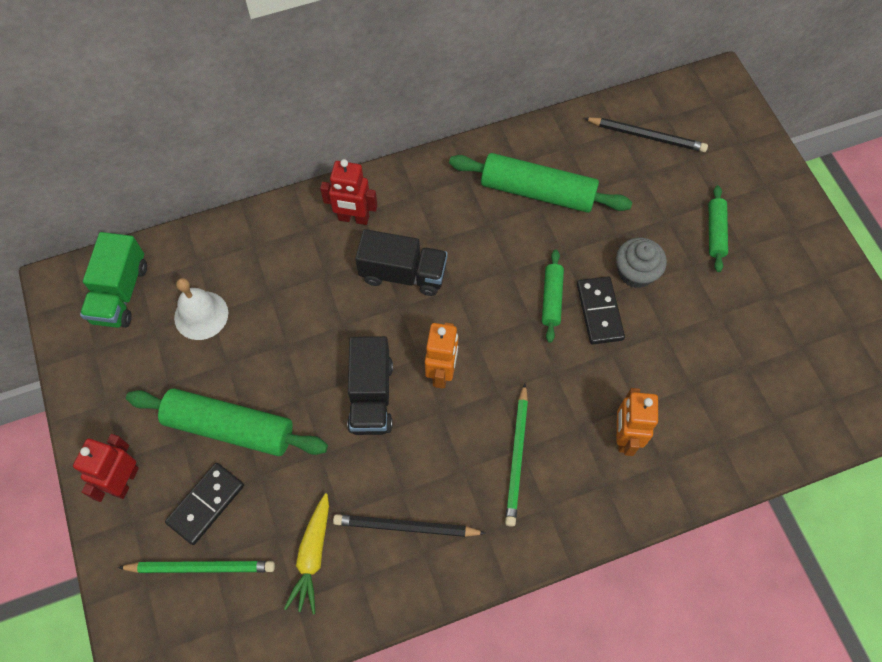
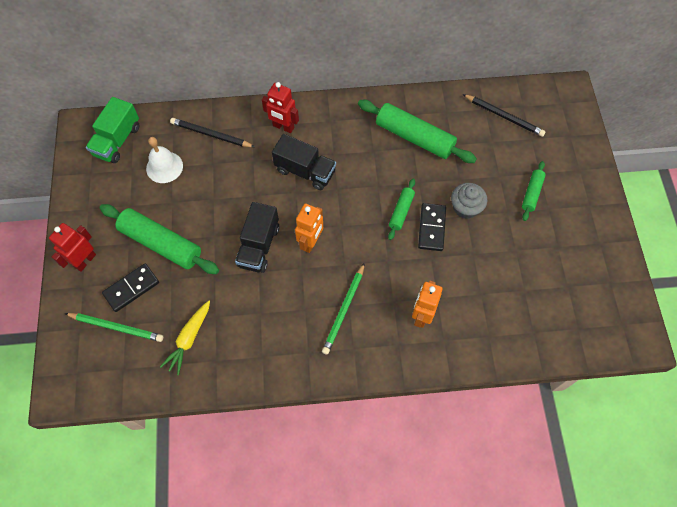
camera: 15 degrees right, 0 degrees up
(406, 527) = (255, 336): black pencil -> black pencil (211, 135)

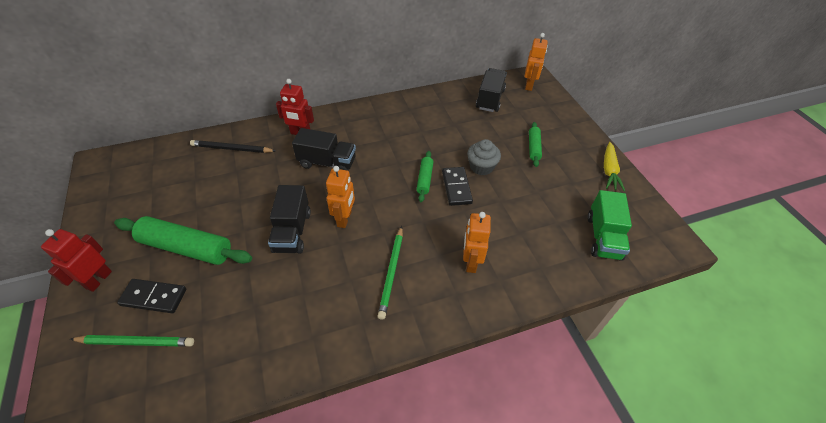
camera: 15 degrees left, 15 degrees down
(117, 141) = (136, 167): green truck -> green truck (603, 237)
(131, 288) = (154, 297): black domino -> black domino turned 60 degrees clockwise
(164, 167) = (186, 181): white bell -> none
(189, 339) = (225, 337): yellow carrot -> yellow carrot (609, 171)
(414, 137) = (420, 123): green rolling pin -> none
(504, 116) = (490, 99): black pencil -> black truck
(558, 103) = (529, 85): none -> orange robot

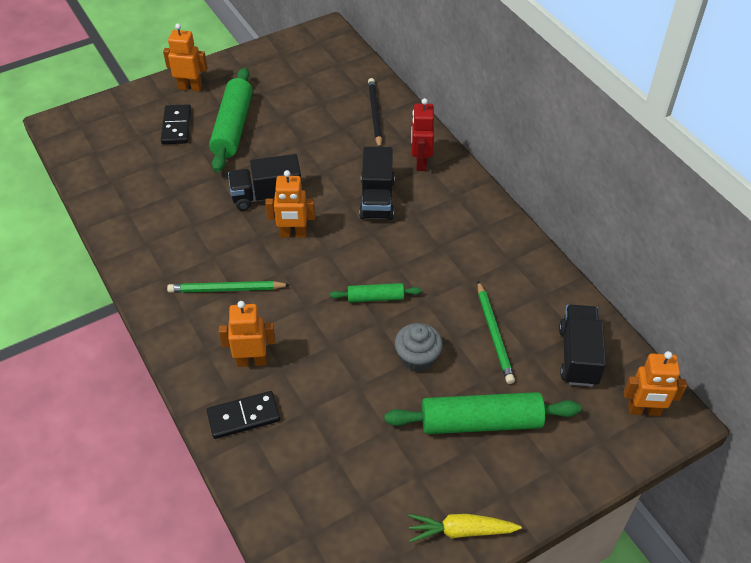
camera: 80 degrees right, 0 degrees up
(98, 280) = (190, 87): red robot -> orange robot
(136, 342) = (133, 132): green pencil -> green pencil (494, 334)
(456, 187) = (370, 333): black domino -> black domino (243, 416)
(490, 99) = (578, 356): black truck -> black truck turned 90 degrees counterclockwise
(533, 147) = (481, 421): green rolling pin -> green rolling pin, size x1.92
(603, 237) = (319, 513): green truck -> none

